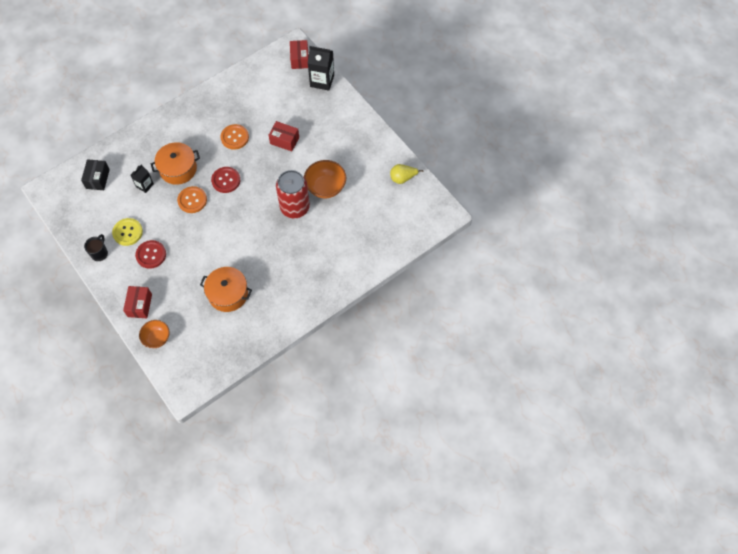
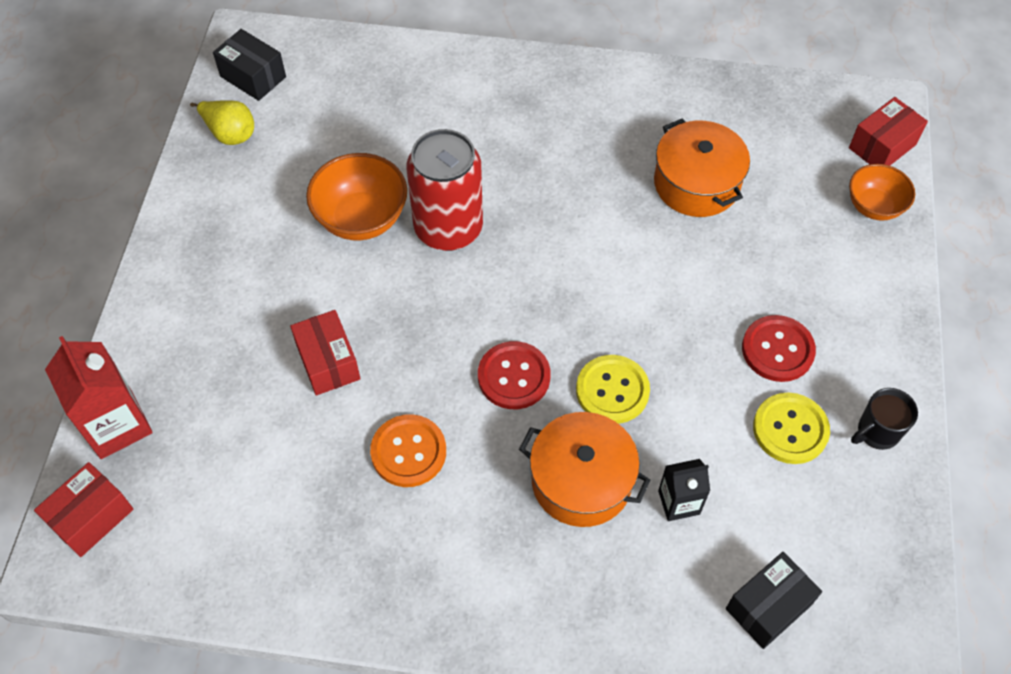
camera: 135 degrees left, 5 degrees down
(139, 305) = (866, 279): red box -> red box (882, 146)
(192, 200) = (612, 390): orange button -> yellow button
(322, 81) = (116, 425): black carton -> red carton
(423, 203) = (253, 77): none -> black box

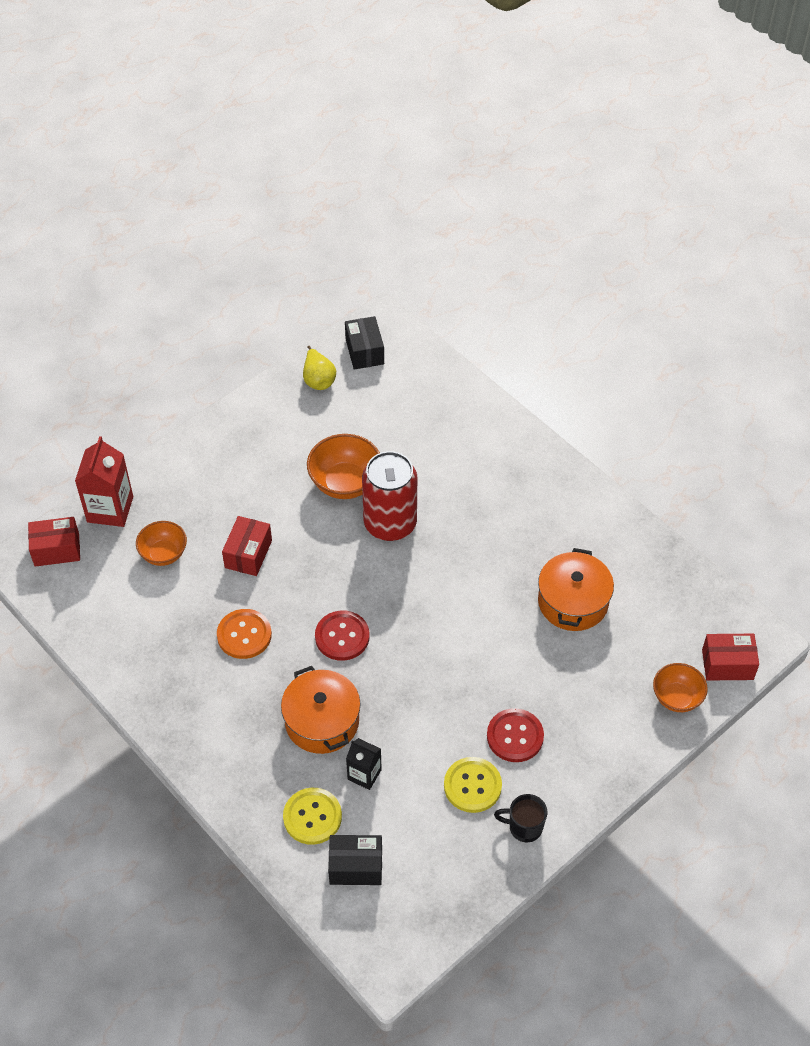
camera: 40 degrees right, 5 degrees down
(230, 430) = (164, 554): none -> orange bowl
(612, 390) = (390, 686): yellow button -> yellow button (312, 817)

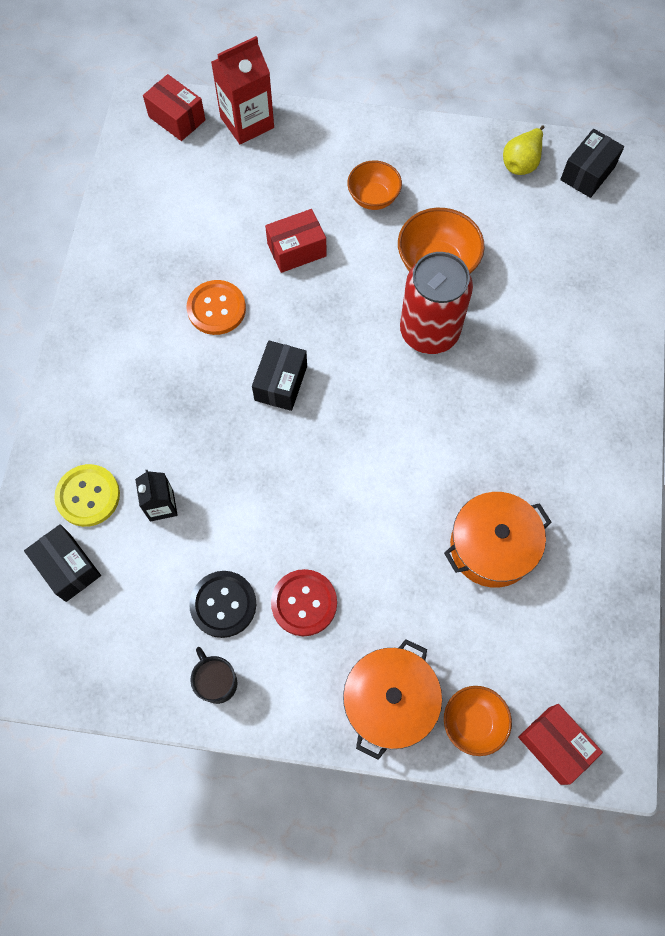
camera: 50 degrees right, 15 degrees up
(164, 554) = (240, 191): orange bowl -> orange bowl (373, 198)
(322, 721) = (185, 432): orange pot -> orange pot (390, 701)
(342, 636) = (281, 383): red button -> black box
(472, 786) = (223, 604): yellow button -> black button

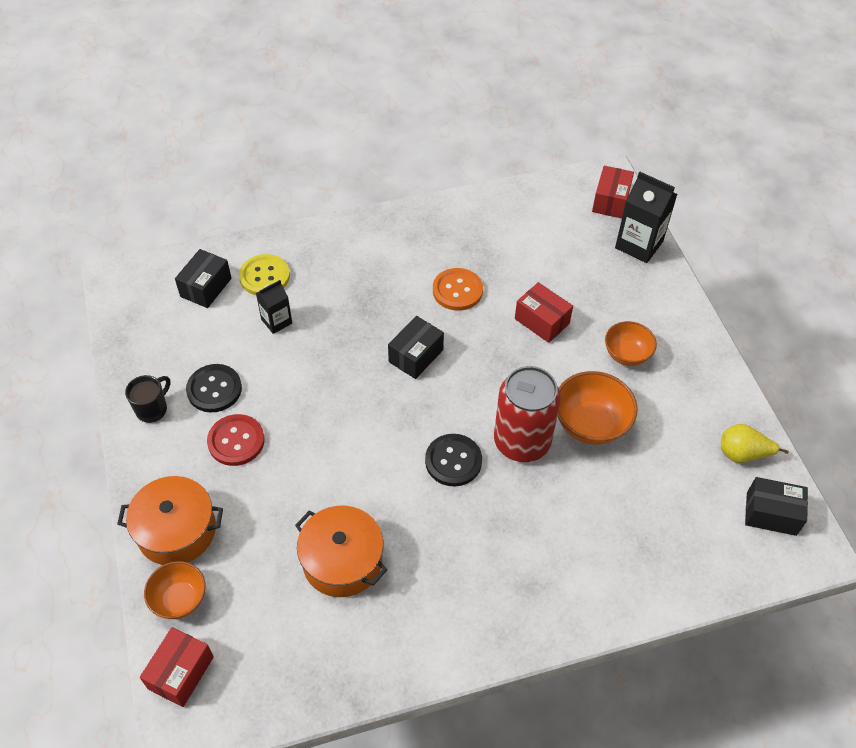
camera: 65 degrees right, 15 degrees down
(247, 122) = (639, 244): red carton -> black carton
(281, 383) = (416, 356): black box -> black box turned 45 degrees counterclockwise
(424, 400) = (453, 461): none -> black button

